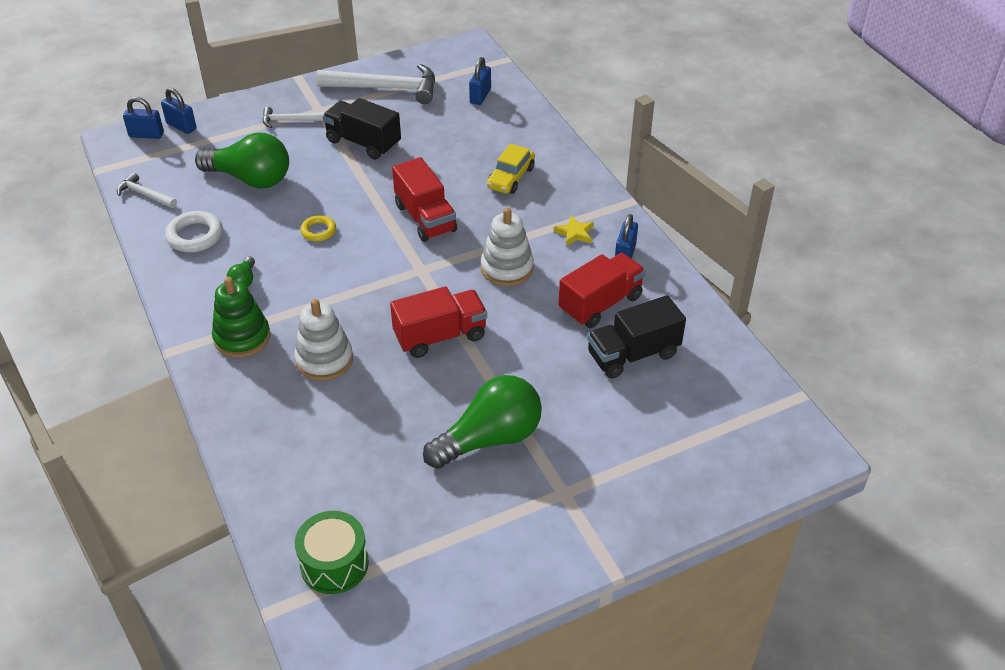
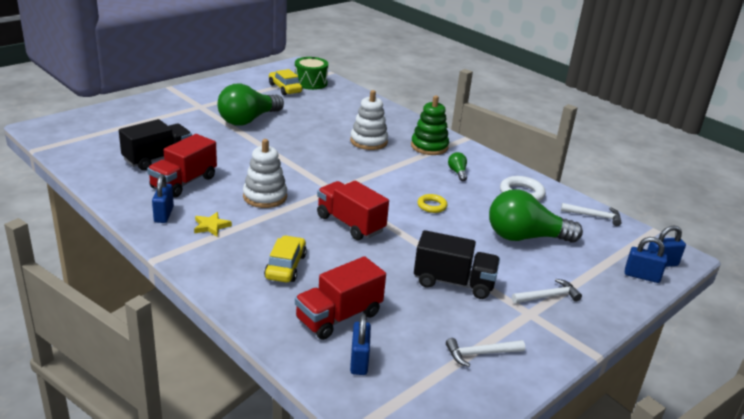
camera: 160 degrees right, 15 degrees down
(385, 88) = (480, 354): white hammer -> white hammer, size x0.51
(394, 544) = (285, 88): none -> yellow car
(440, 336) = (299, 157): red truck -> red truck (339, 317)

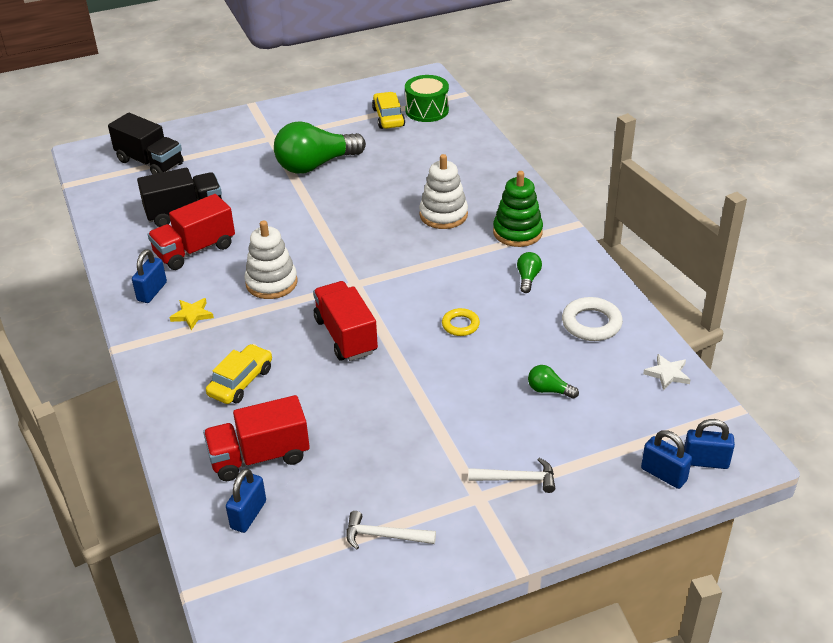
camera: 25 degrees right, 10 degrees up
(453, 282) = (415, 438): black truck -> black truck (150, 162)
(525, 237) = (549, 390): green light bulb -> green light bulb, size x0.43
(594, 216) = (667, 374): white hammer -> white star

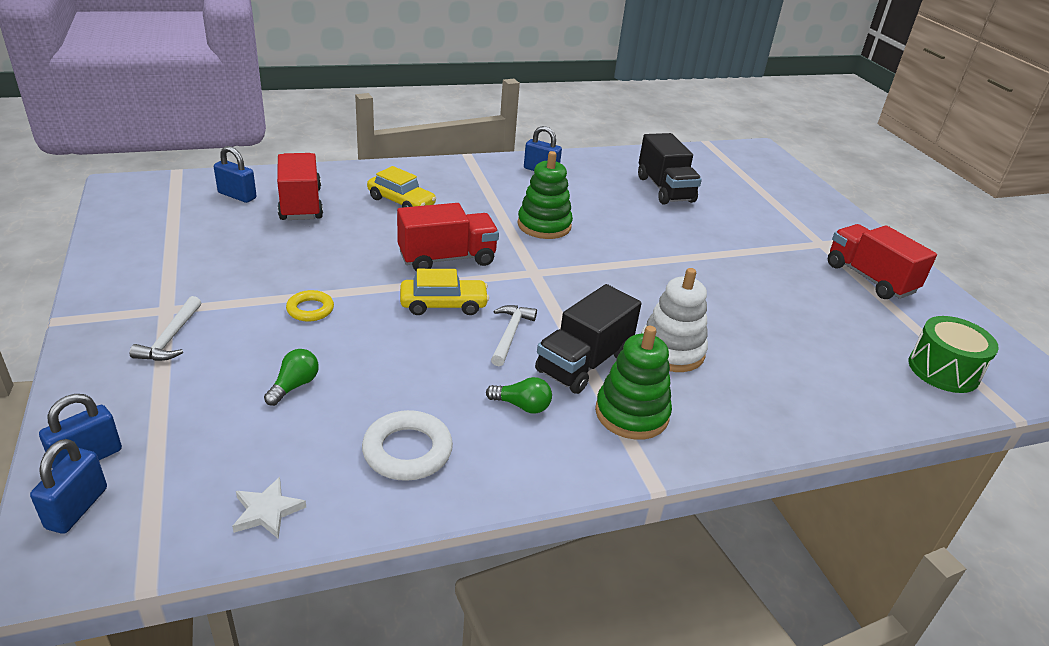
camera: 90 degrees right, 5 degrees down
(150, 162) = (751, 177): black truck -> black truck (584, 363)
(192, 315) = (503, 186): yellow star -> none
(195, 250) = (602, 191): red truck -> red truck (869, 278)
(271, 283) = (544, 225): white stacking toy -> green stacking toy
(315, 165) = (770, 267): green light bulb -> none
(384, 536) = (162, 252): white hammer -> white hammer (510, 334)
(388, 117) = (906, 332): yellow car -> yellow car (443, 304)
(460, 325) = (441, 334): yellow ring -> yellow ring (310, 309)

